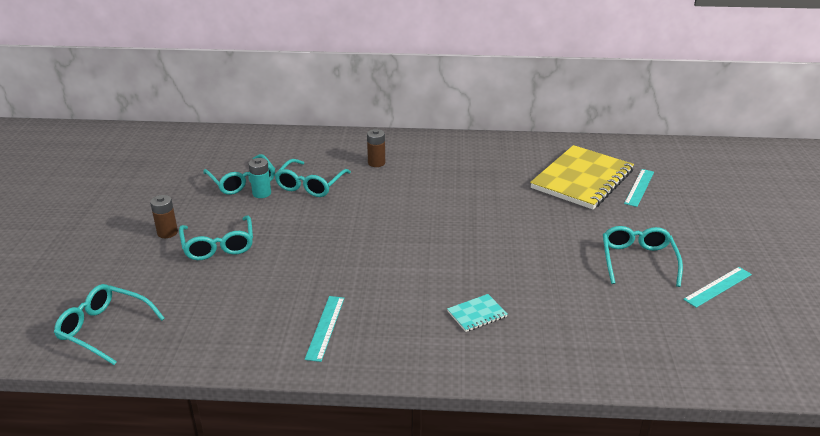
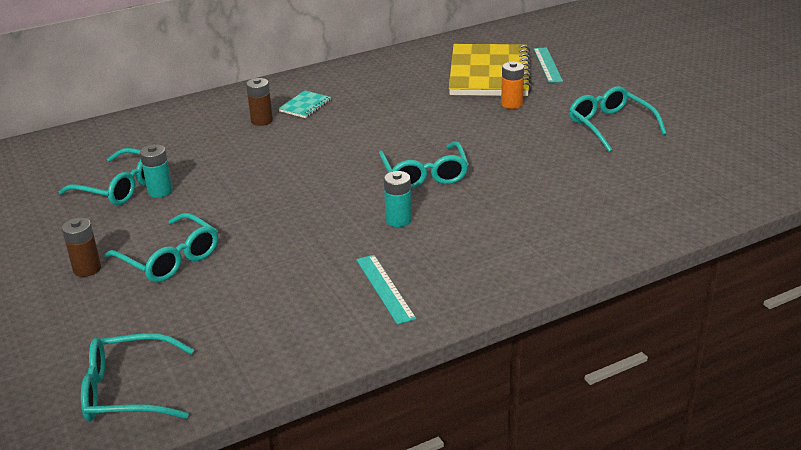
camera: 30 degrees left, 0 degrees up
(310, 185) = (210, 165): turquoise glasses -> turquoise glasses (424, 175)
(389, 277) = (398, 220): none -> turquoise battery
(477, 314) = (519, 220): turquoise notebook -> turquoise notebook (305, 106)
(573, 212) = (511, 104): none -> orange battery
(717, 286) = (694, 124): turquoise ruler -> none

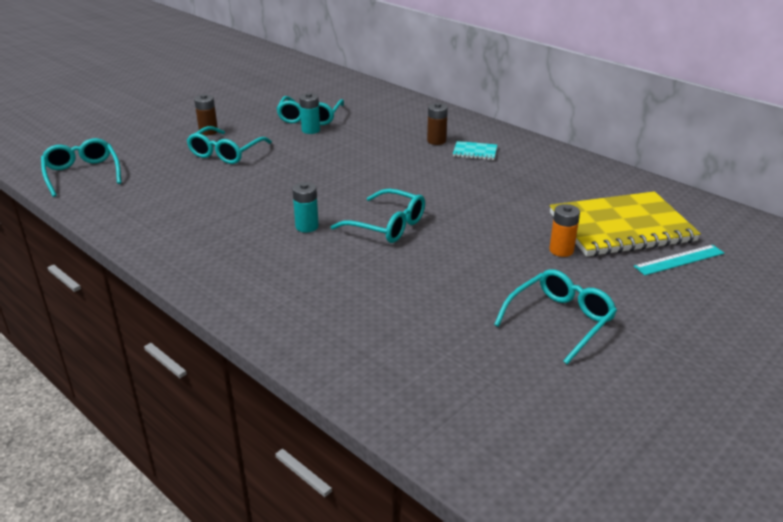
camera: 70 degrees right, 0 degrees up
(385, 288) = (205, 238): turquoise ruler -> none
(424, 175) = (387, 226): turquoise glasses -> turquoise glasses turned 120 degrees counterclockwise

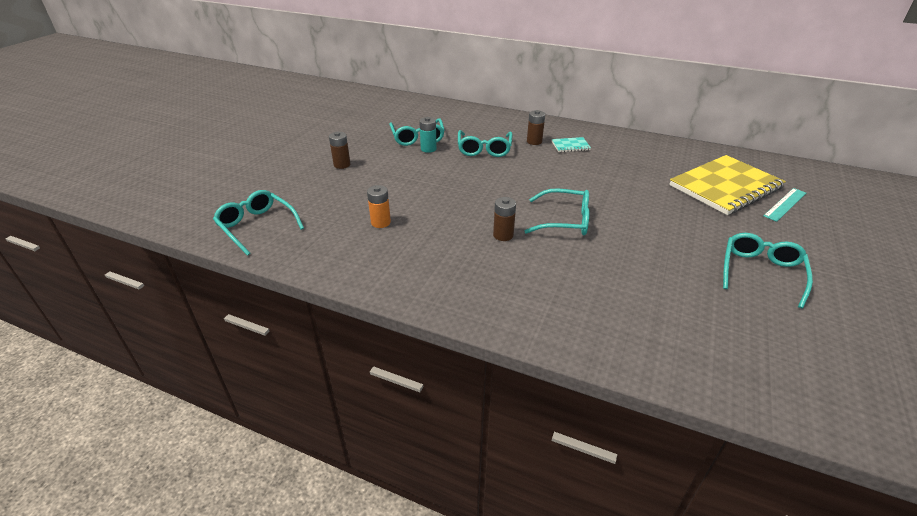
camera: 20 degrees left, 5 degrees up
(226, 153) = (374, 182): turquoise glasses -> turquoise glasses (484, 149)
(307, 226) = (503, 235): turquoise battery -> brown battery
(561, 250) = (705, 214): orange battery -> orange battery (380, 222)

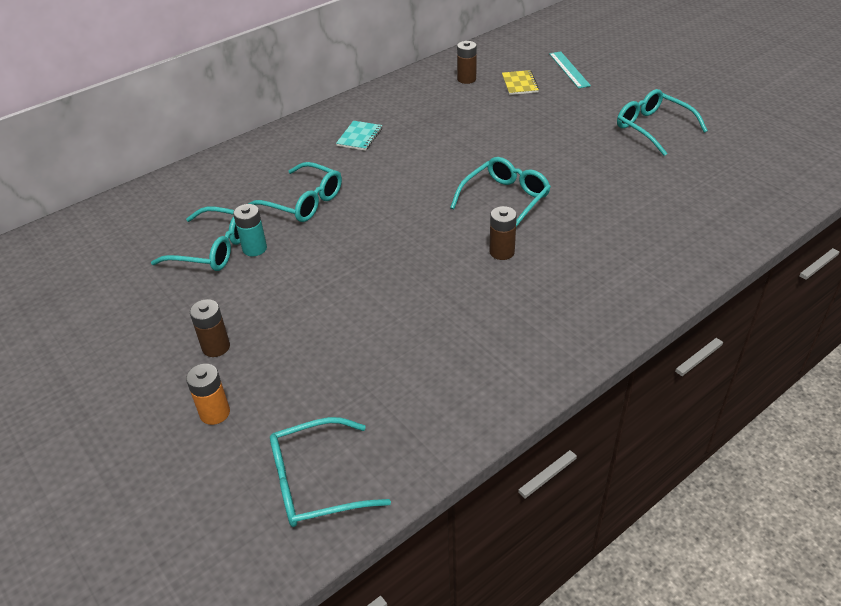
camera: 60 degrees left, 5 degrees up
(380, 222) = (404, 345): orange battery -> orange battery (215, 413)
(534, 141) = (323, 158): brown battery -> brown battery (466, 79)
(725, 187) = (519, 84): yellow notebook -> yellow notebook, size x0.41

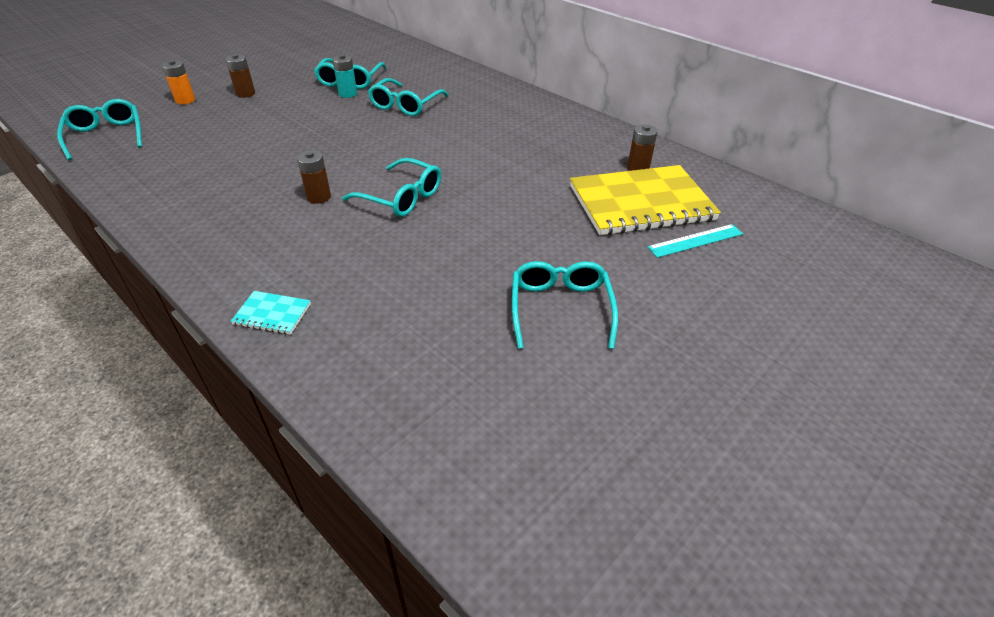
camera: 80 degrees right, 0 degrees up
(359, 137) = (506, 119): turquoise notebook -> turquoise notebook (272, 314)
(519, 84) = (641, 203): yellow notebook -> yellow notebook, size x2.44
(652, 128) = (560, 308): turquoise glasses -> turquoise glasses turned 45 degrees counterclockwise

